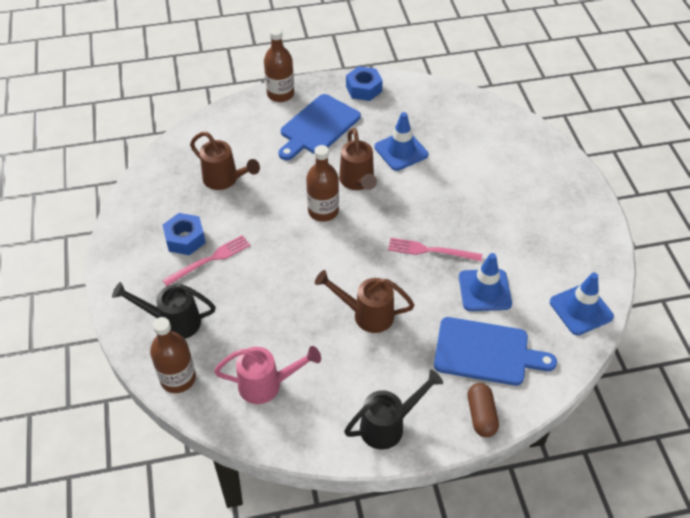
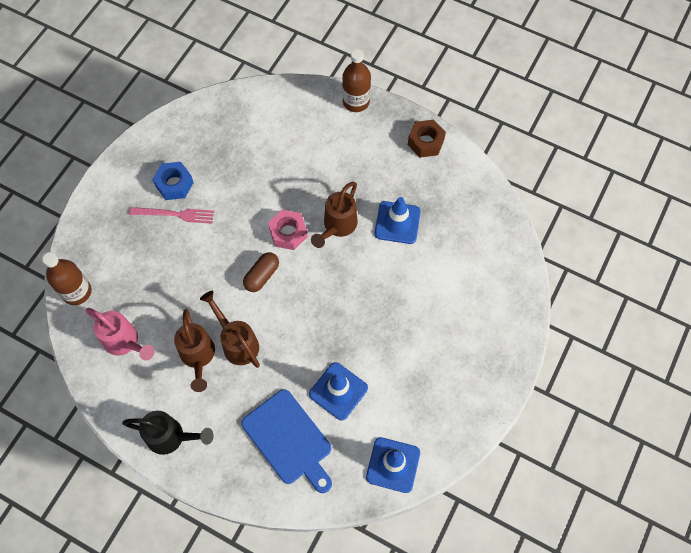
camera: 40 degrees right, 15 degrees up
(173, 322) = (110, 246): black watering can -> none
(225, 180) = (245, 153): brown watering can -> brown watering can (198, 357)
(318, 127) = (355, 153): blue cutting board -> none
(323, 211) = (288, 233): brown bottle -> pink nut
(364, 89) = (425, 142): blue nut -> brown nut
(431, 250) = (332, 327): pink fork -> none
(481, 415) = (237, 483): brown capsule -> brown capsule (262, 276)

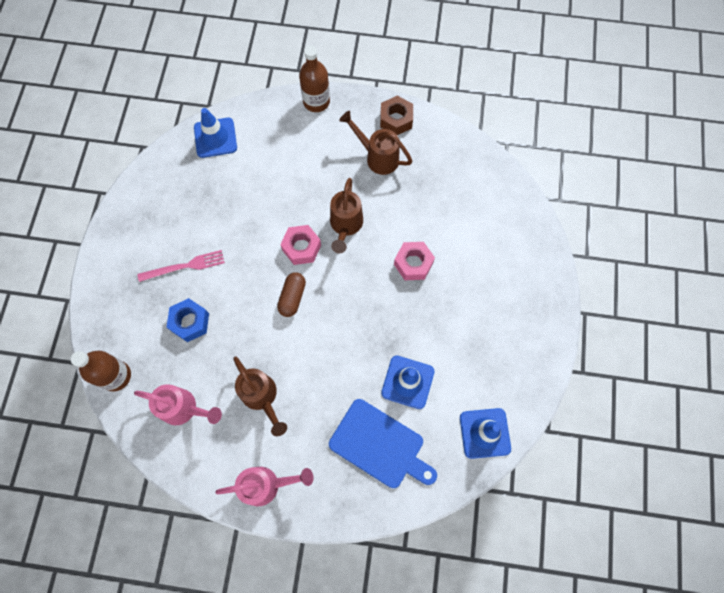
camera: 20 degrees left, 5 degrees up
(172, 437) = (267, 485): black watering can -> pink watering can
(174, 184) = (172, 237): blue nut -> blue nut (190, 322)
(237, 342) = (293, 369): brown watering can -> brown watering can (377, 157)
(388, 283) = (413, 263): none -> pink nut
(397, 222) = (399, 204): blue traffic cone -> blue traffic cone (215, 138)

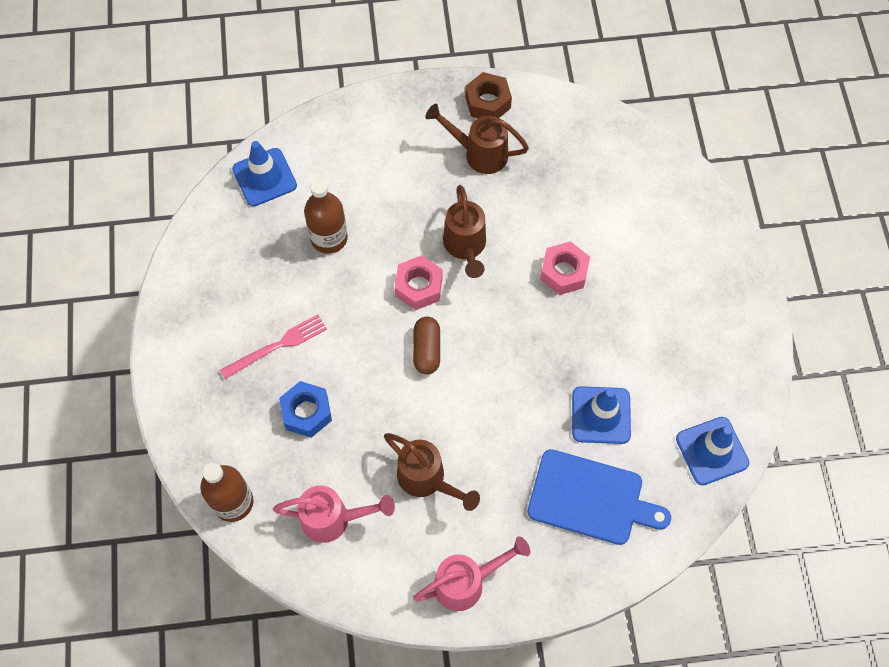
camera: 15 degrees left, 5 degrees down
(316, 102) = (380, 103): brown bottle -> brown bottle (329, 238)

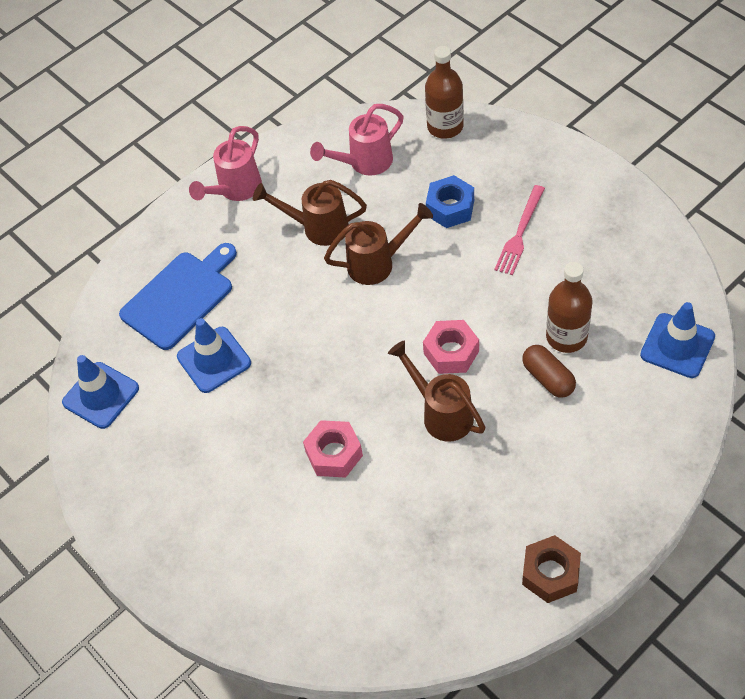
camera: 150 degrees right, 10 degrees down
(426, 350) = (399, 310): brown capsule -> brown capsule (548, 378)
(478, 153) = (510, 511): brown watering can -> brown watering can (378, 263)
(590, 498) = (180, 297): blue cutting board -> blue cutting board turned 150 degrees clockwise

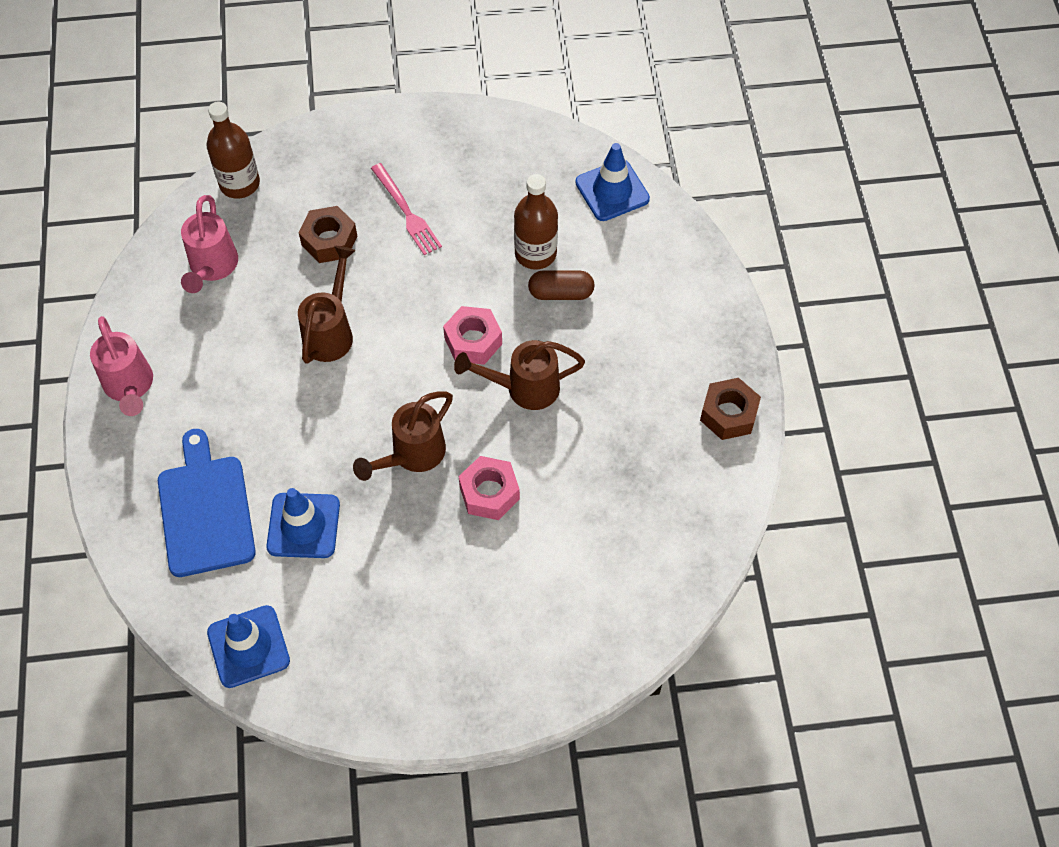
camera: 60 degrees left, 5 degrees up
(317, 227) = (244, 351): brown watering can -> brown watering can (411, 455)
(450, 208) = (329, 241): blue nut -> brown nut

